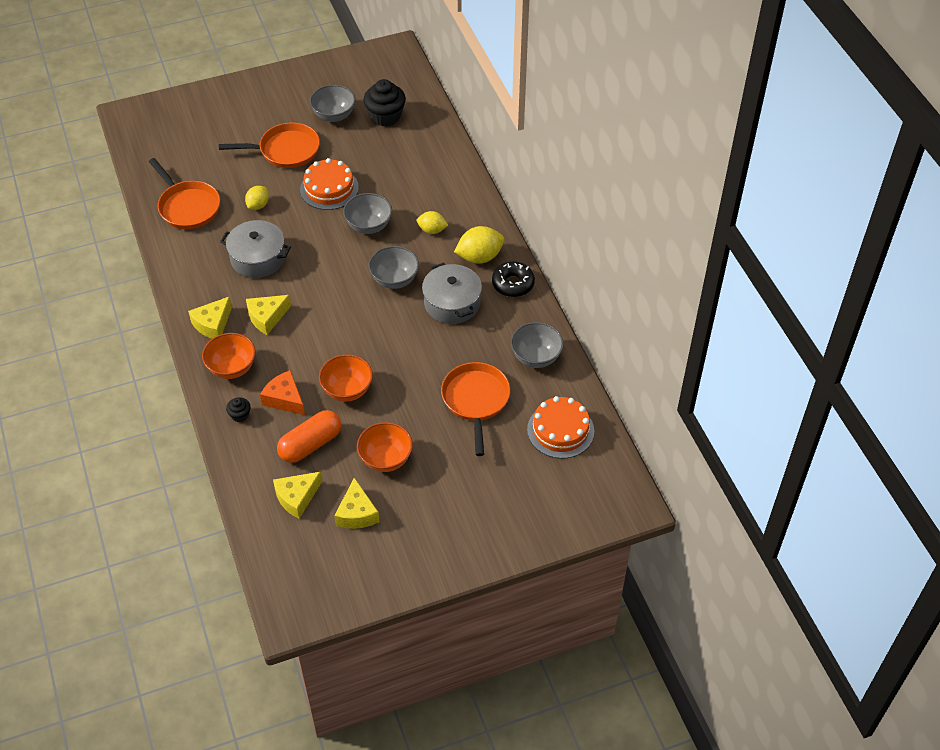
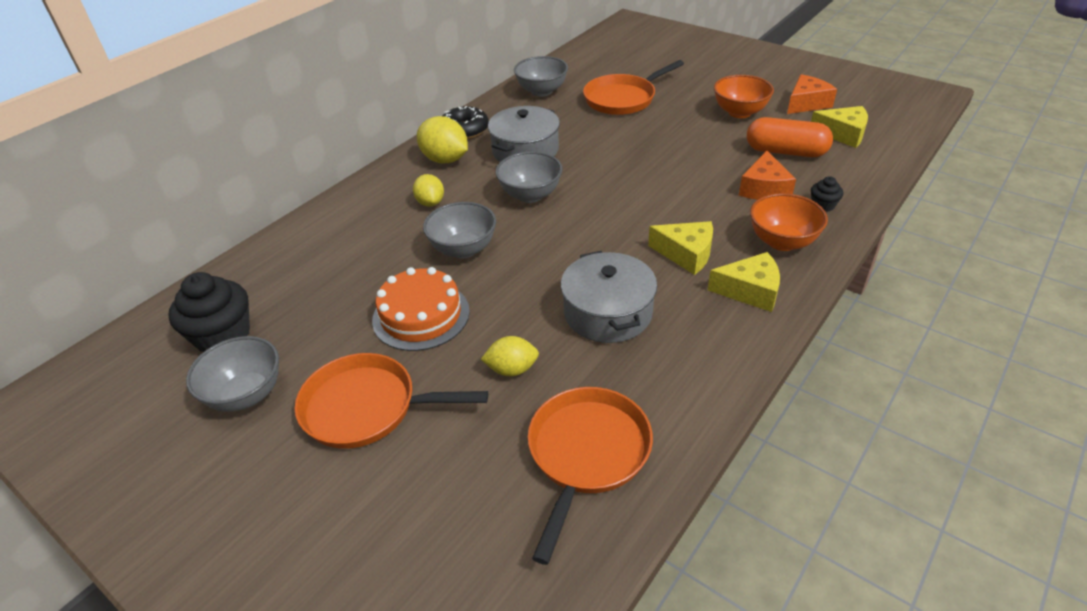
camera: 120 degrees left, 10 degrees down
(285, 150) = (367, 407): orange pan -> orange pan turned 45 degrees counterclockwise
(347, 390) = (702, 160): orange bowl -> none
(357, 513) = (806, 103): yellow cheese -> orange cheese
(560, 430) = (603, 59): orange cake -> none

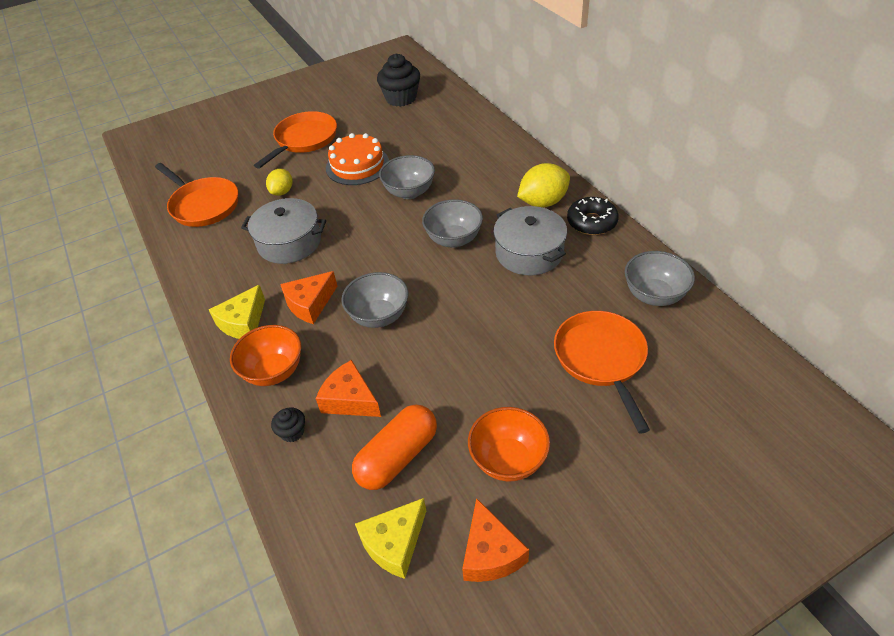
camera: 115 degrees right, 5 degrees up
(246, 394) = (348, 105): grey bowl -> grey bowl (379, 316)
(430, 203) = (481, 185): yellow lemon -> none
(686, 254) = (310, 304): yellow cheese -> orange cheese

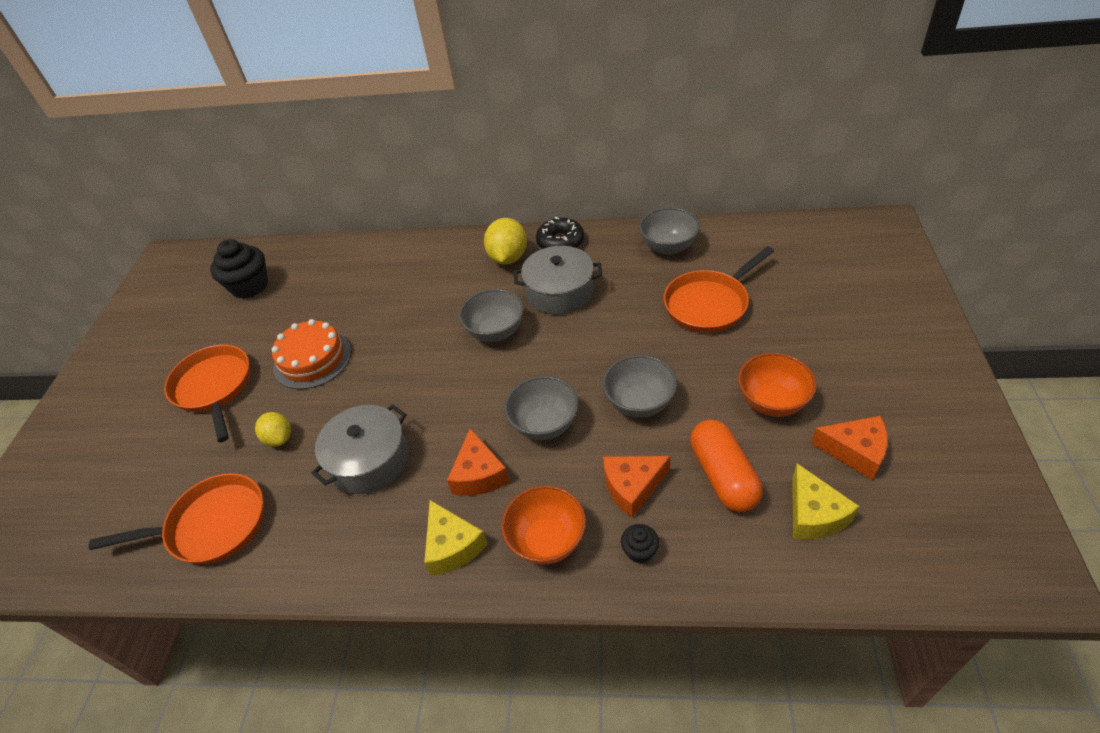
camera: 55 degrees left, 0 degrees up
(409, 192) = (399, 336): grey bowl -> grey bowl (639, 403)
(601, 359) = (709, 304): orange pan -> orange pan turned 60 degrees counterclockwise

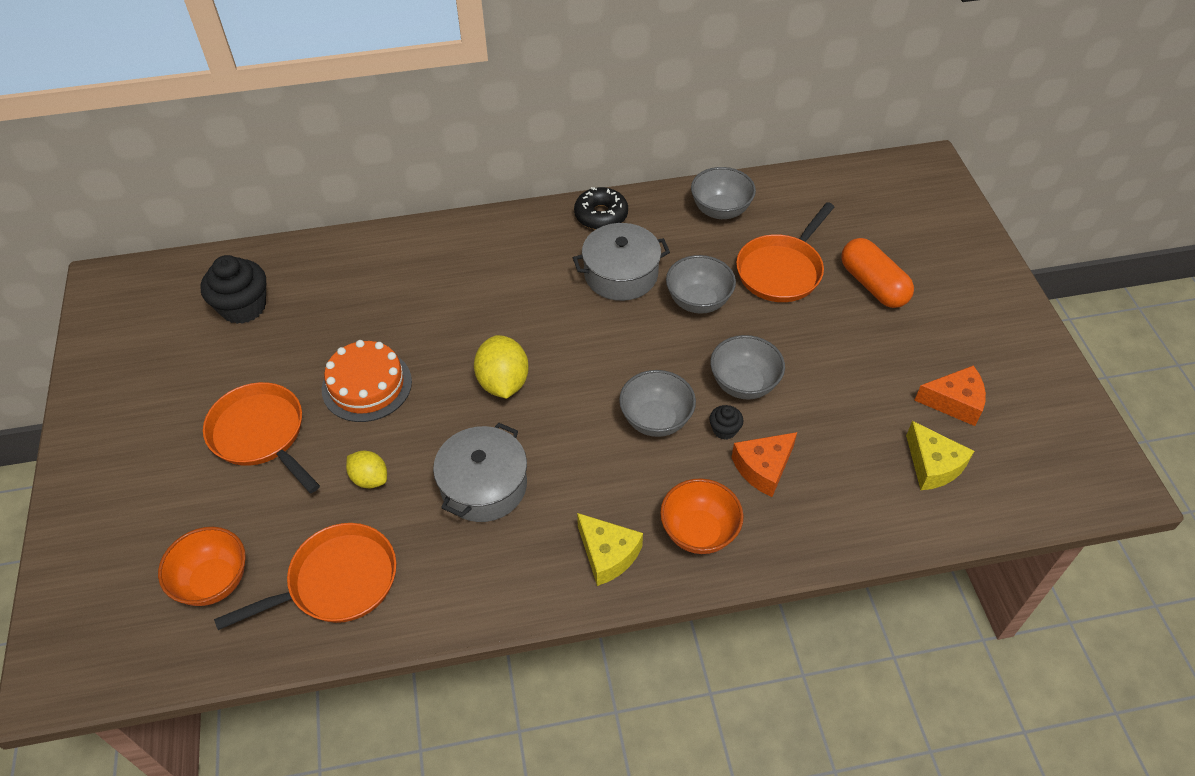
camera: 20 degrees left, 5 degrees up
(479, 474) = (607, 481): orange cheese -> none
(496, 331) = (567, 327): grey bowl -> grey bowl (698, 301)
(508, 258) = (548, 240): yellow lemon -> yellow lemon (503, 382)
(640, 551) = (789, 526): black cupcake -> black cupcake (724, 430)
(723, 476) = (844, 443): orange capsule -> orange capsule (873, 285)
(772, 402) = (869, 365): orange bowl -> orange bowl (214, 581)

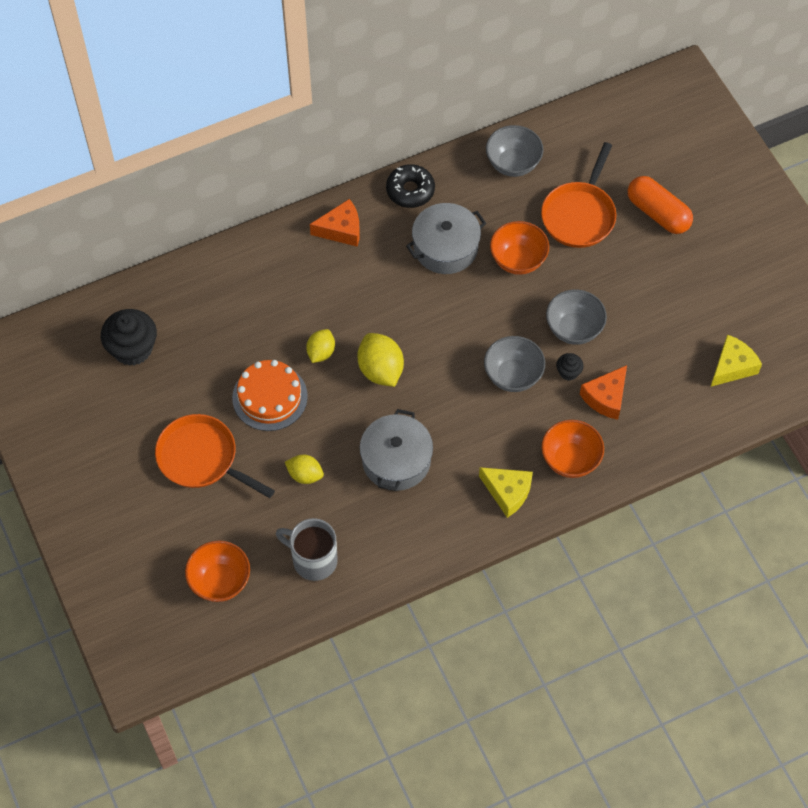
camera: 15 degrees left, 10 degrees up
(336, 582) = (313, 560): orange pan -> grey mug
(443, 351) = (321, 352): none -> yellow lemon
(698, 301) = (518, 260): grey bowl -> orange bowl
(932, 465) = (732, 366): yellow cheese -> yellow cheese turned 90 degrees counterclockwise
(954, 402) = (740, 309): orange cheese -> orange cheese (341, 230)

